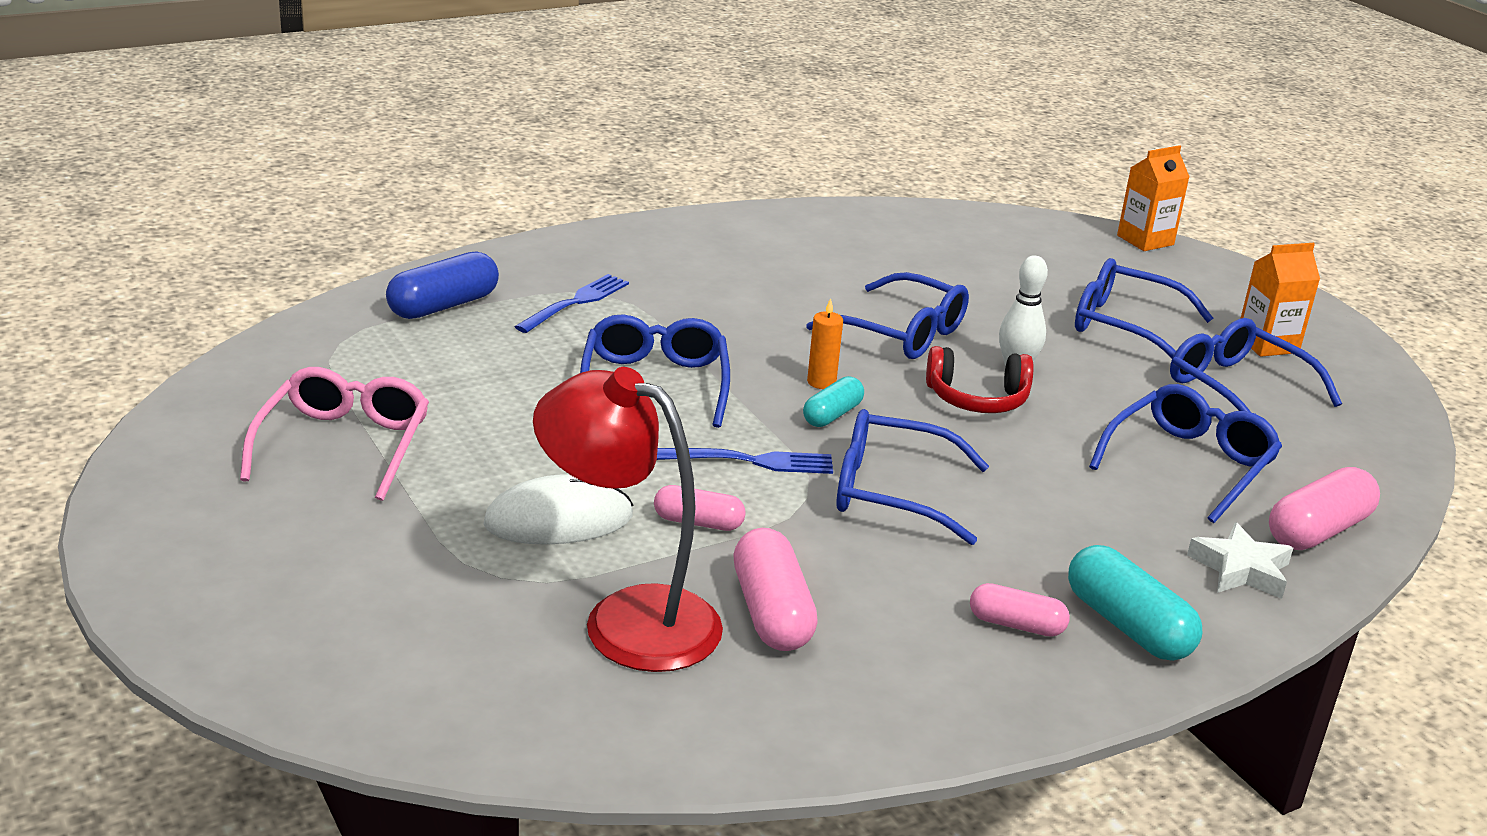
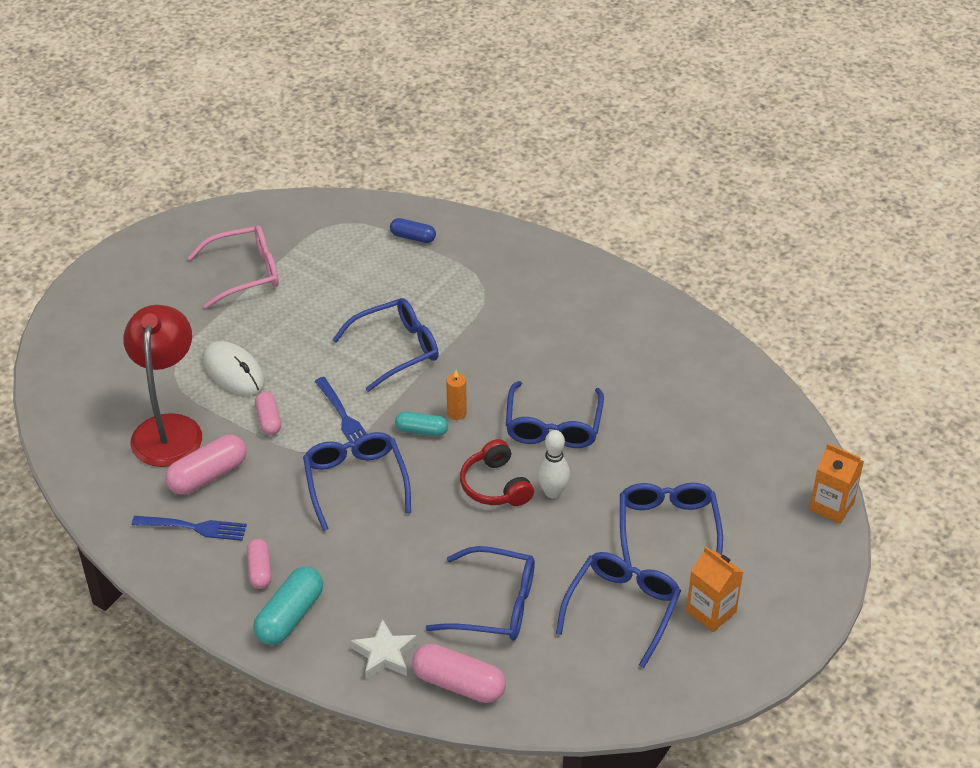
camera: 65 degrees right, 15 degrees up
(443, 306) = (413, 237): blue capsule -> blue capsule, size x0.62
(576, 302) = (463, 281): blue fork -> blue fork (194, 527)

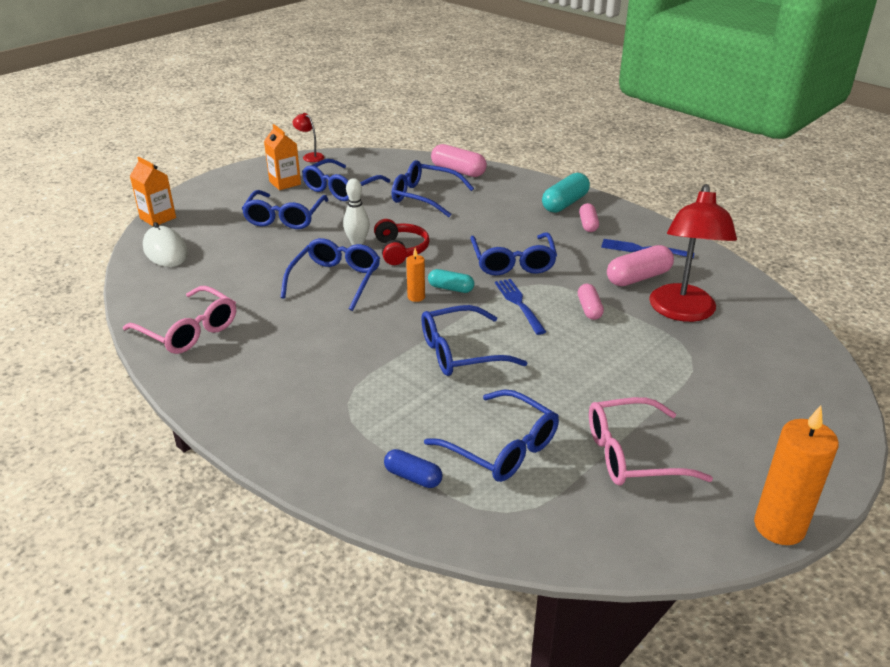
camera: 170 degrees left, 10 degrees down
(149, 235) = (779, 527): none -> orange candle
(234, 371) = (628, 350): white mouse -> white mouse (165, 251)
(348, 266) = (502, 448): none -> blue glasses
(384, 654) = (502, 184): white star -> none
(667, 341) = (189, 331): none -> pink glasses
(711, 695) = (310, 156): none -> red lamp

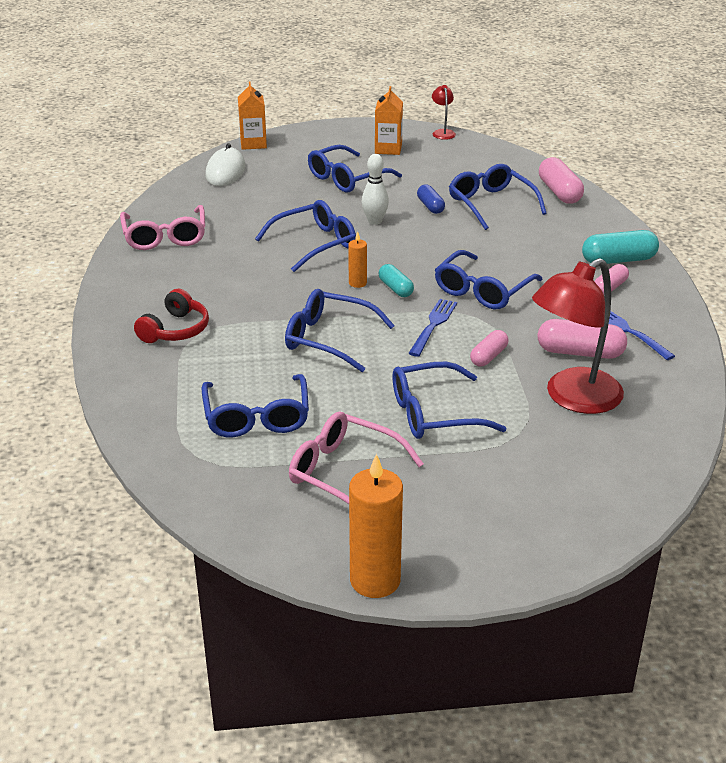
camera: 40 degrees right, 0 degrees up
(340, 189) = (427, 170): blue glasses -> blue glasses (433, 414)
(400, 250) = (401, 241): red headphones -> red headphones (175, 330)
(413, 477) = (171, 402): blue capsule -> blue capsule (430, 206)

